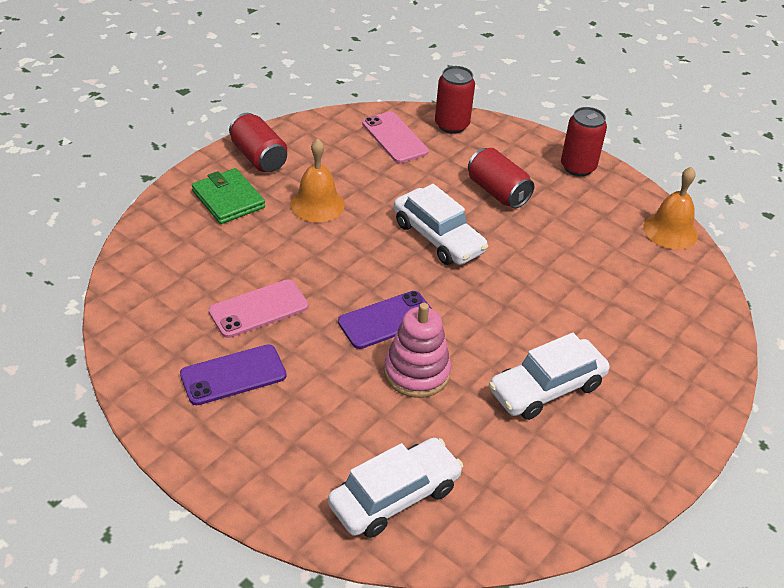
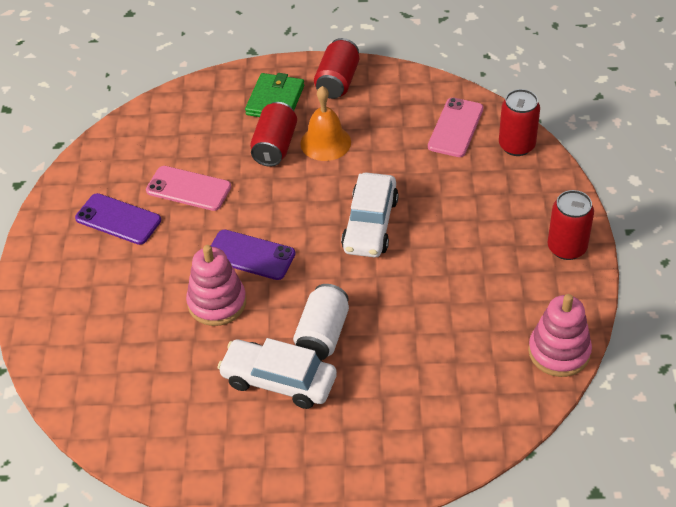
camera: 55 degrees right, 5 degrees up
(394, 496) = (96, 363): white car -> none
(497, 192) = (467, 222): red can -> red can (275, 146)
(524, 333) = (322, 334): none -> white can
(670, 231) = (559, 352): orange bell -> pink stacking toy

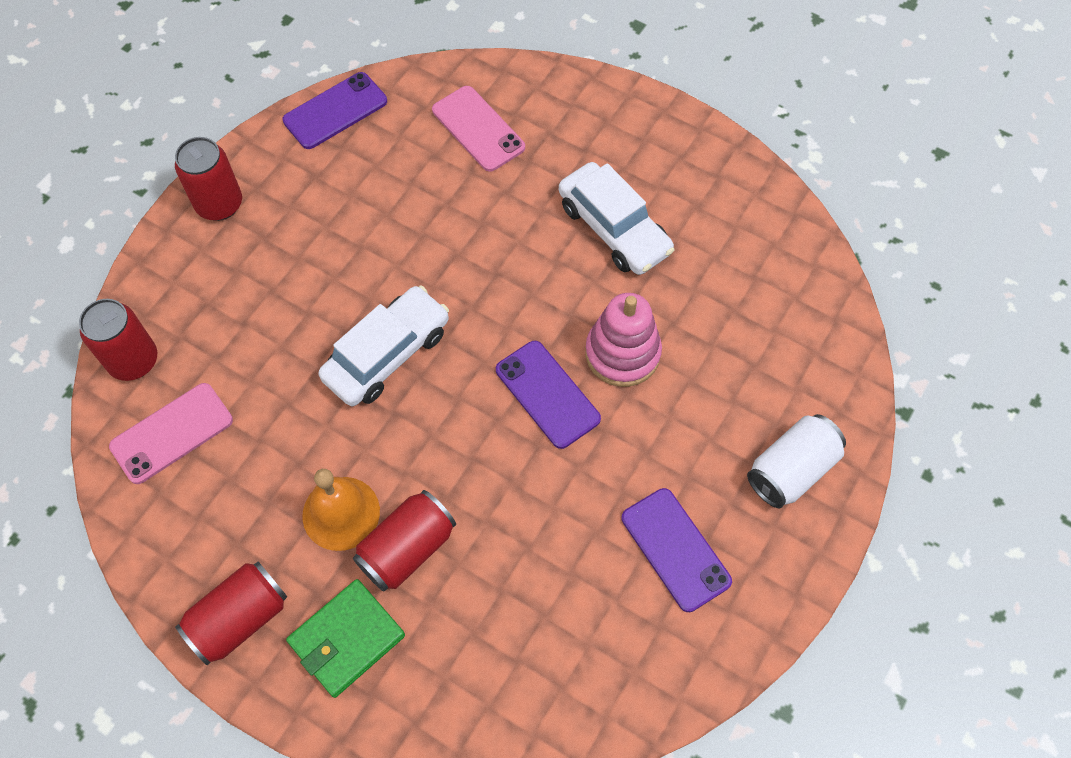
camera: 150 degrees left, 15 degrees up
(188, 189) = (560, 545): pink phone -> pink phone (478, 129)
(322, 334) = (537, 252): white can -> white can (791, 470)
(559, 352) = (335, 111): pink stacking toy -> purple phone

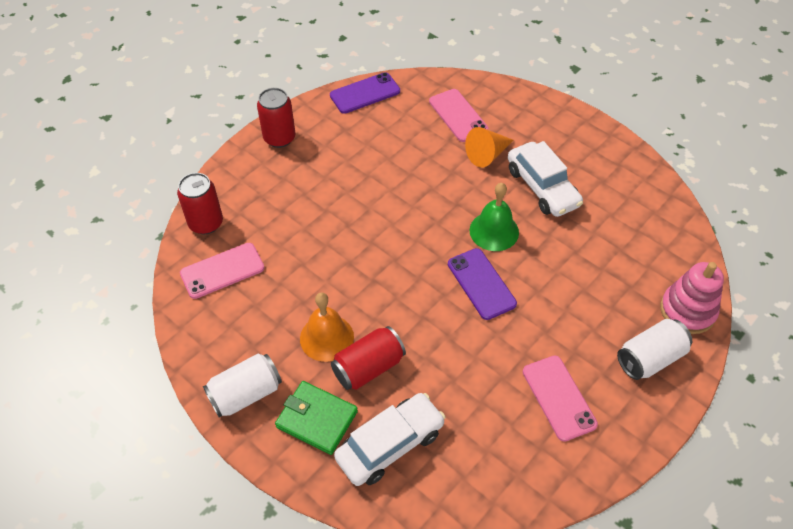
camera: 10 degrees right, 10 degrees down
(240, 619) = (246, 394): red can -> white can
(347, 639) = (317, 419): green wallet -> green wallet turned 60 degrees clockwise
(387, 354) = (375, 243): white car -> white car (390, 445)
(529, 187) = (487, 154): none -> orange cone
(554, 309) = (494, 231): none -> green bell
(622, 353) = (537, 265): pink stacking toy -> pink stacking toy (687, 311)
(675, 549) = (559, 398): purple phone -> pink phone

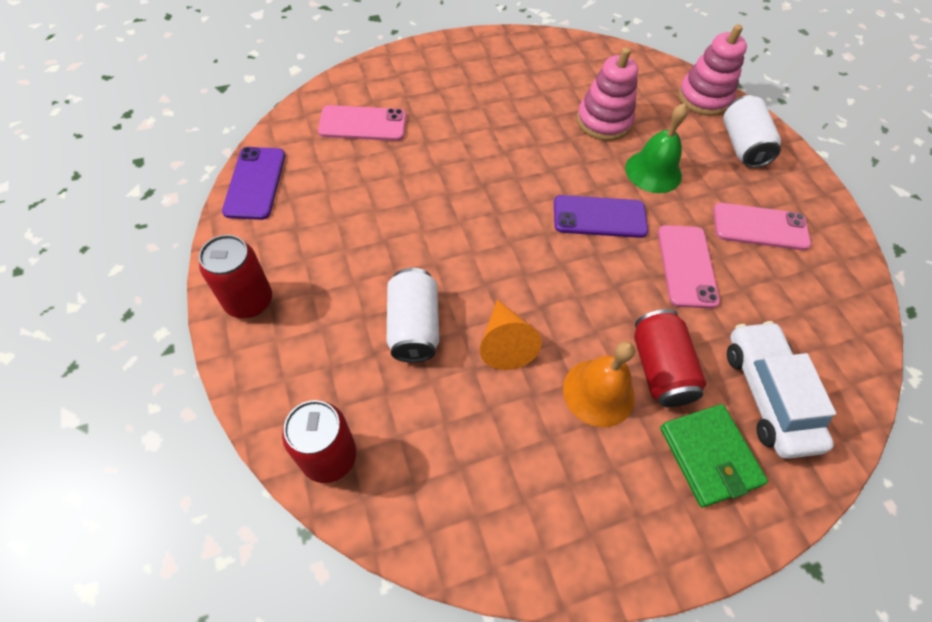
camera: 65 degrees left, 5 degrees up
(222, 271) = (427, 470): pink phone -> pink phone (686, 266)
(246, 394) = (641, 525): white can -> white can (413, 326)
(317, 419) = (709, 456): green wallet -> green wallet turned 75 degrees counterclockwise
(487, 154) = (435, 129): orange cone -> orange cone (504, 343)
(494, 231) = (539, 174): green bell -> green bell (653, 171)
(542, 187) = (508, 113): white car -> none
(588, 249) = (603, 121): none -> pink stacking toy

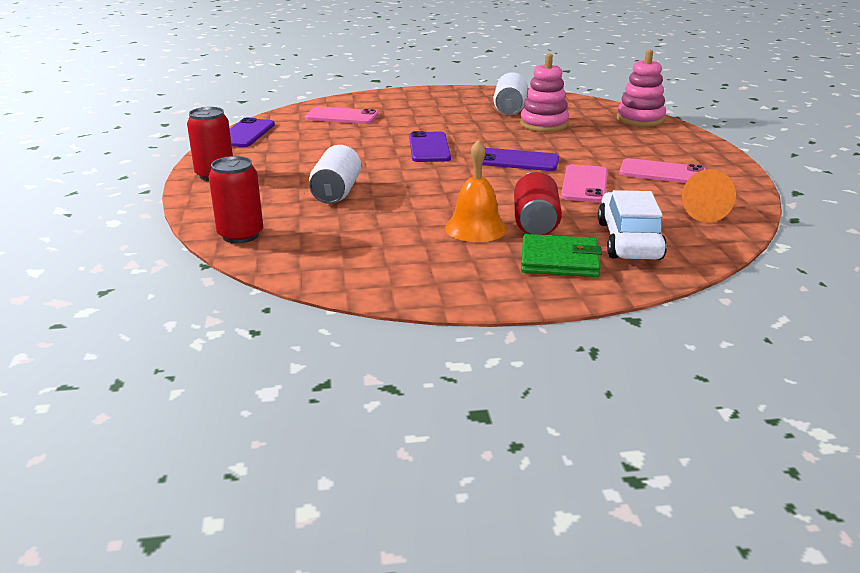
camera: 15 degrees right, 30 degrees down
(490, 195) = (429, 148): none -> purple phone
(504, 343) = (407, 203): orange cone -> orange cone (701, 211)
(653, 171) = (576, 146): green bell -> none
(709, 456) = (559, 260): green wallet -> green wallet turned 75 degrees counterclockwise
(742, 145) = (665, 139): white can -> white can (510, 109)

